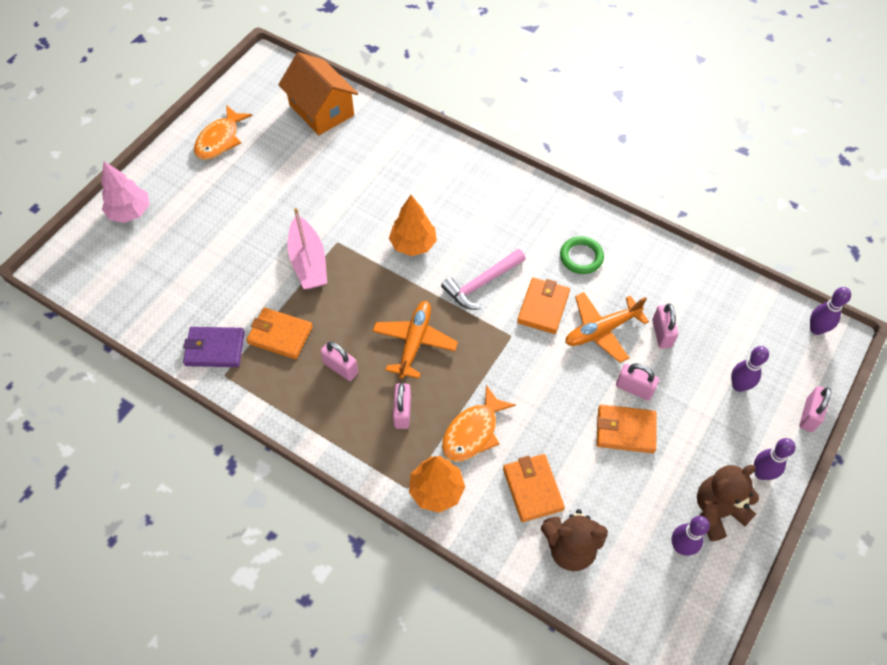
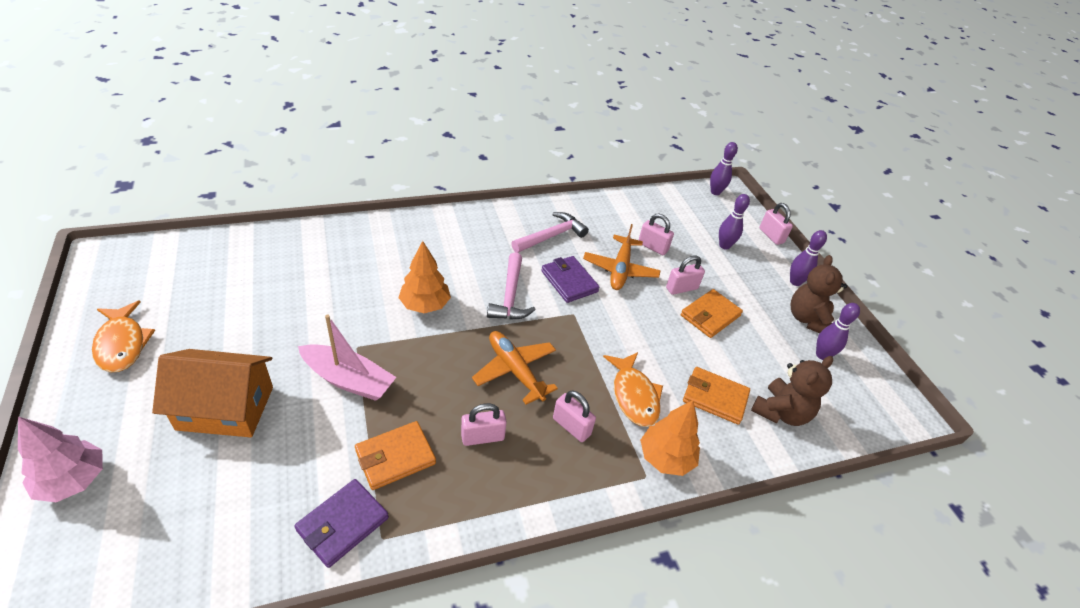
camera: 55 degrees left, 15 degrees down
(321, 110) = (214, 260): orange house -> orange house (225, 408)
(543, 307) = (569, 281): orange wallet -> purple wallet
(581, 257) = (551, 236): green ring -> pink hammer

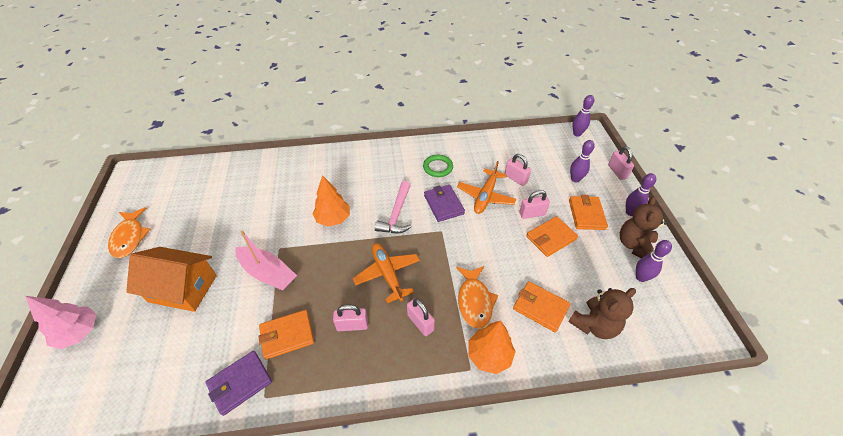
camera: 15 degrees right, 5 degrees up
(551, 236) = (438, 167): pink hammer -> green ring
(746, 286) = (586, 214): none -> orange wallet

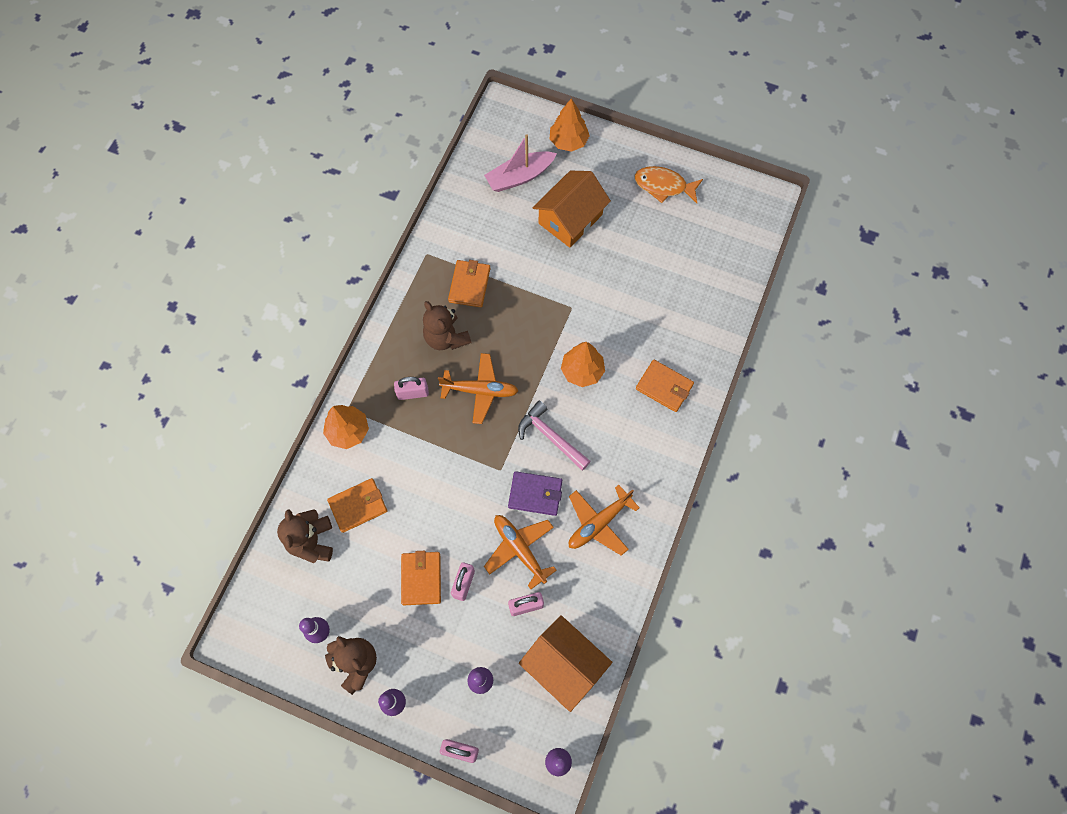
camera: 120 degrees right, 20 degrees up
(79, 332) = (568, 141): pink tree -> orange tree
(240, 383) = (449, 241): purple wallet -> none
(268, 273) = (546, 289): pink boat -> pink boat (519, 177)
(352, 325) = (446, 337): pink padlock -> brown teddy bear
(438, 167) = (598, 523): green ring -> orange plane
(474, 301) = (403, 451): orange fish -> none
(530, 150) = (564, 665): none -> orange house
(586, 214) = (425, 646): orange wallet -> orange wallet (664, 387)

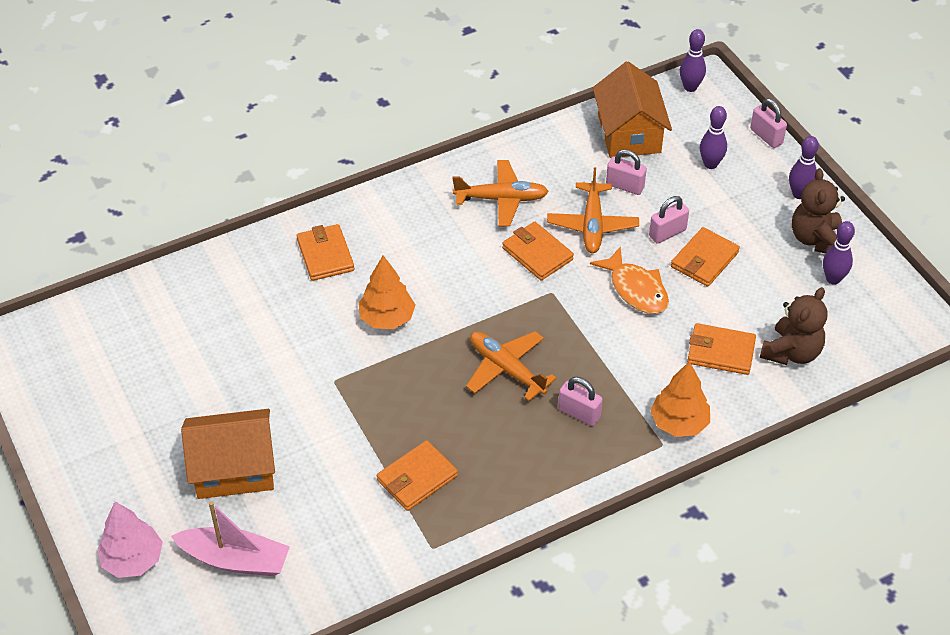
camera: 140 degrees left, 20 degrees down
(446, 337) = (494, 442): brown teddy bear -> none
(535, 494) = (537, 254): purple wallet -> orange wallet
(550, 437) = (476, 287): pink hammer -> none
(568, 141) = (133, 560): orange tree -> pink tree
(663, 186) = (96, 430): orange fish -> orange fish (636, 289)

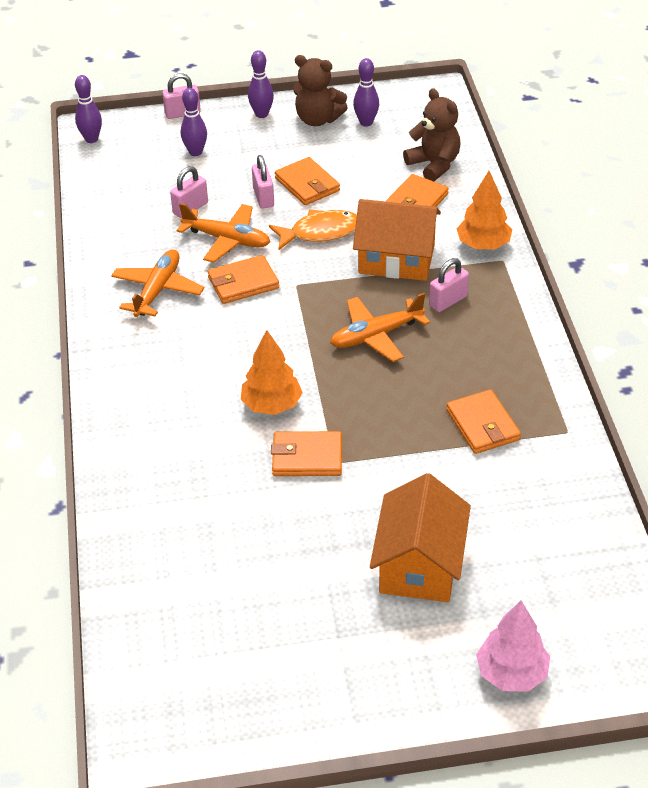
camera: 70 degrees left, 5 degrees down
(235, 560) = (537, 584): pink boat -> none
(325, 255) = (159, 435): orange wallet -> orange wallet (307, 457)
(629, 133) = (125, 189): orange house -> orange house (396, 259)

